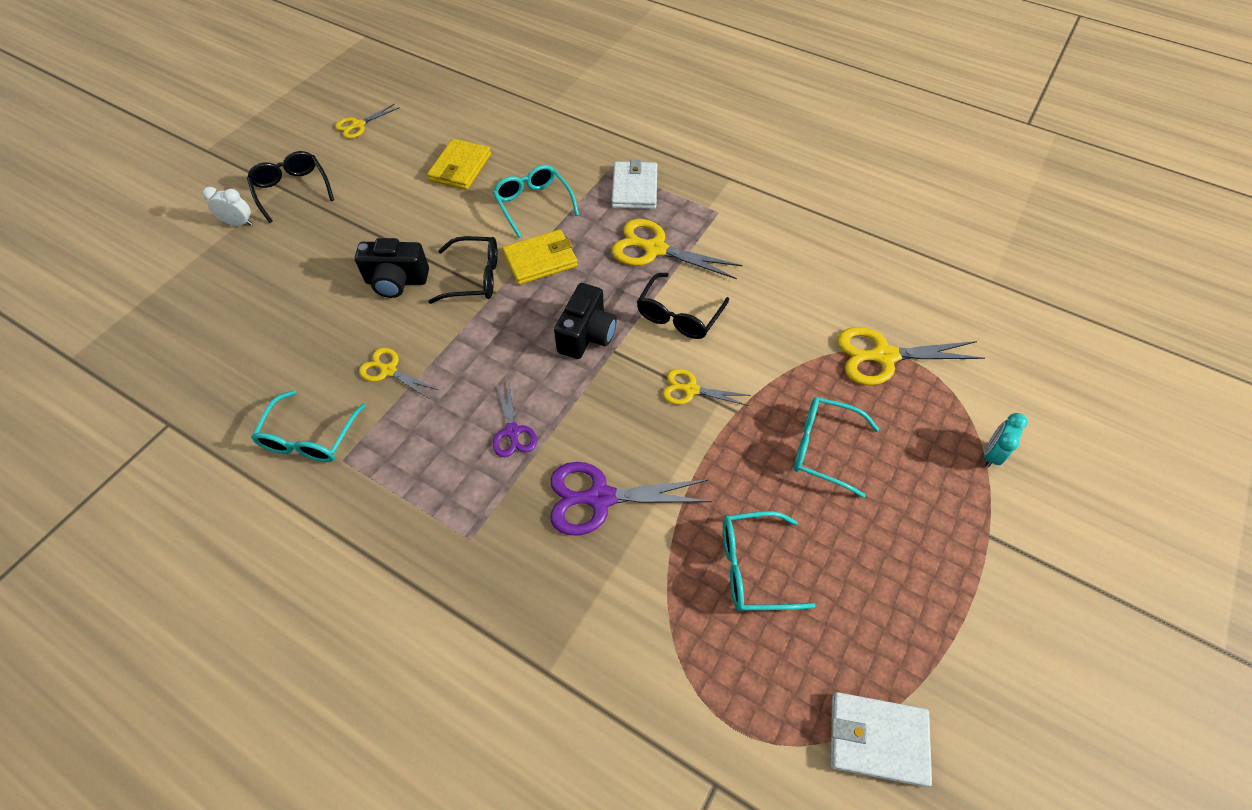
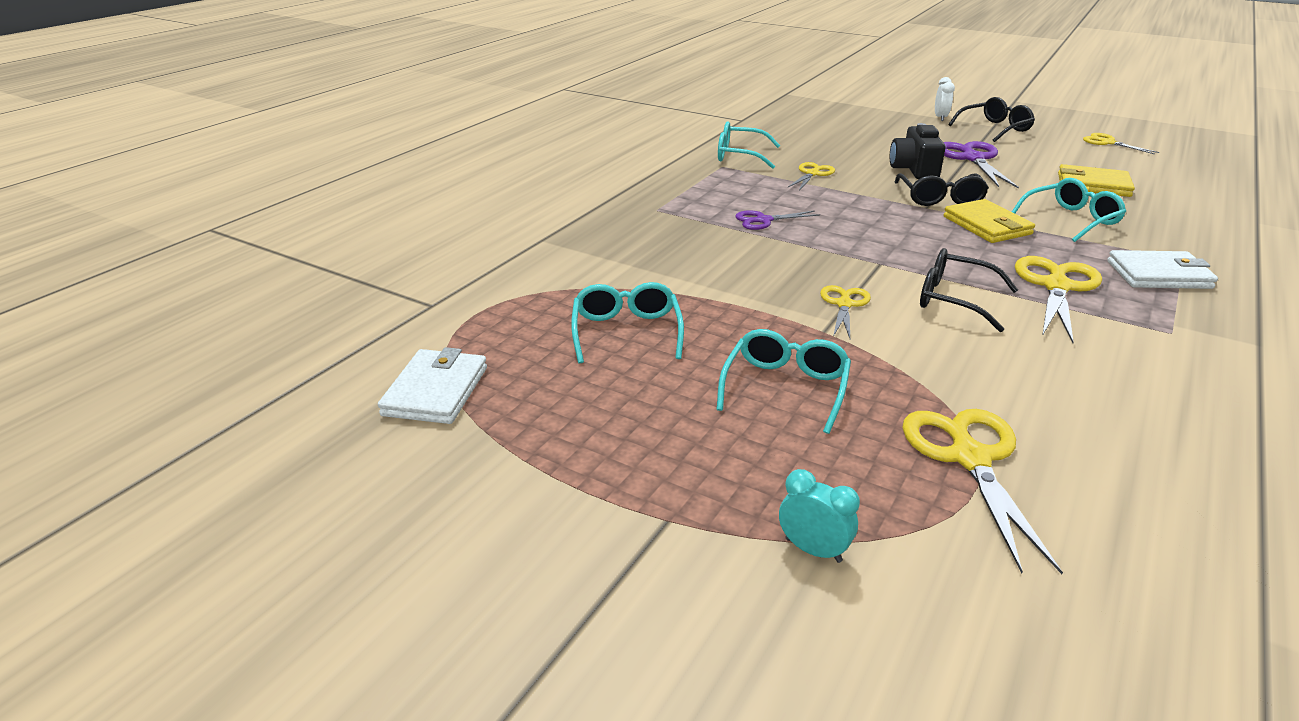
camera: 90 degrees right, 25 degrees down
(586, 335) = (894, 249): black camera -> none
(600, 498) = (700, 258): purple scissors -> purple scissors (973, 159)

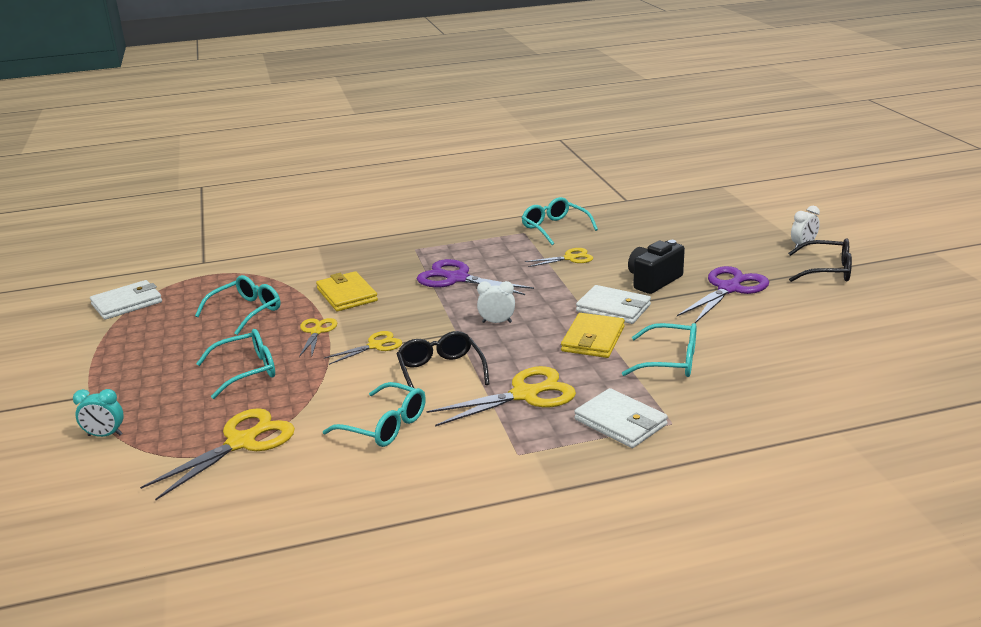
camera: 45 degrees right, 5 degrees down
(763, 220) = (457, 278): purple scissors -> purple scissors, size x1.71
(813, 550) = (105, 435): turquoise clock -> turquoise clock turned 105 degrees clockwise
(888, 242) = (497, 322): none -> white clock
(940, 198) = (613, 308): black glasses -> white wallet
(1036, 366) = (385, 426): none -> turquoise glasses
(1093, 185) = (773, 345): yellow wallet -> yellow wallet (347, 295)
(1108, 142) = (908, 318): yellow scissors -> yellow scissors (316, 332)

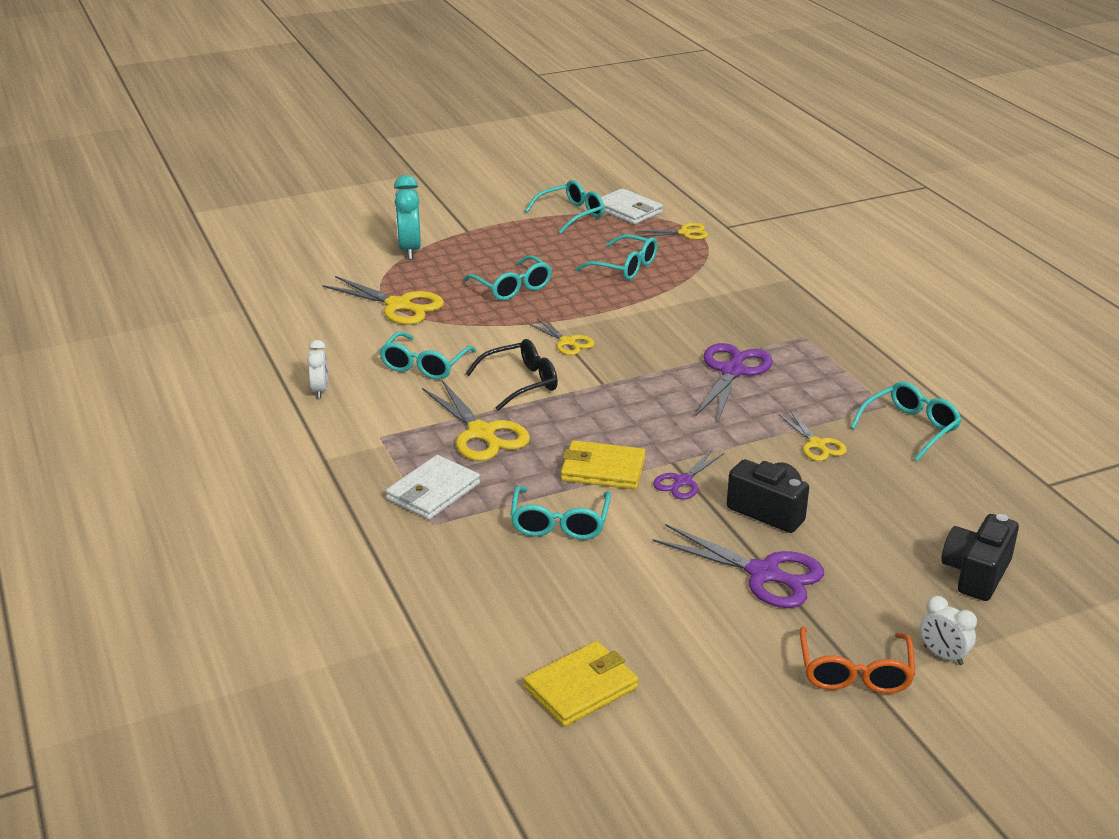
camera: 80 degrees right, 5 degrees up
(105, 435) = (409, 250): turquoise clock -> turquoise clock, size x1.70
(108, 332) = (571, 214): none -> turquoise glasses
(316, 332) = (590, 308): yellow scissors -> yellow scissors (684, 233)
(347, 295) = (673, 312): yellow wallet -> yellow wallet (581, 688)
(497, 322) = (631, 405): white clock -> white clock (320, 390)
(613, 308) = (683, 481): white wallet -> purple scissors
(720, 228) = (976, 573): none -> black camera
(827, 271) = (854, 672): black glasses -> orange glasses

